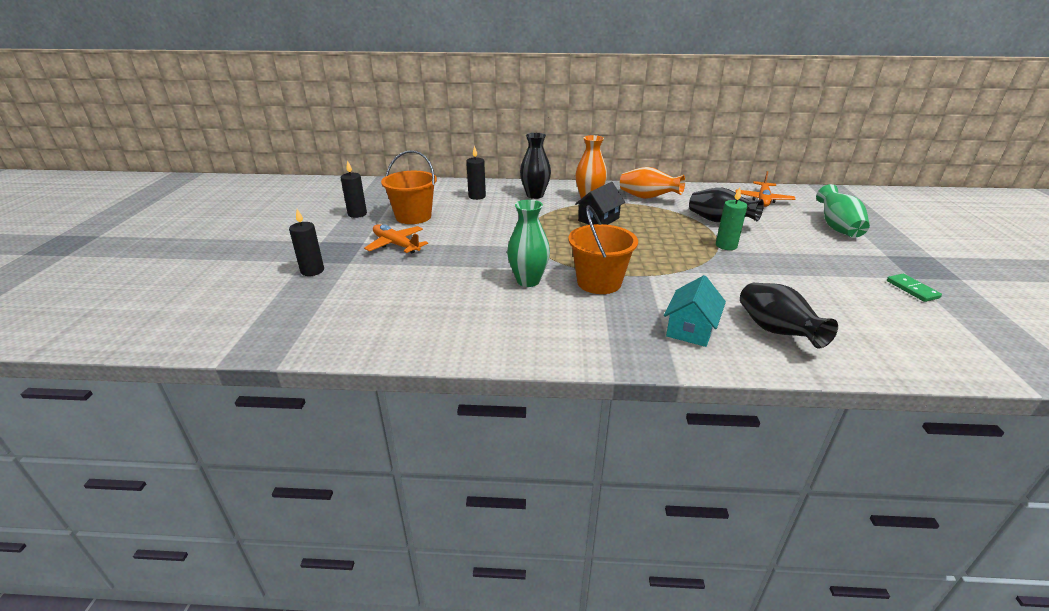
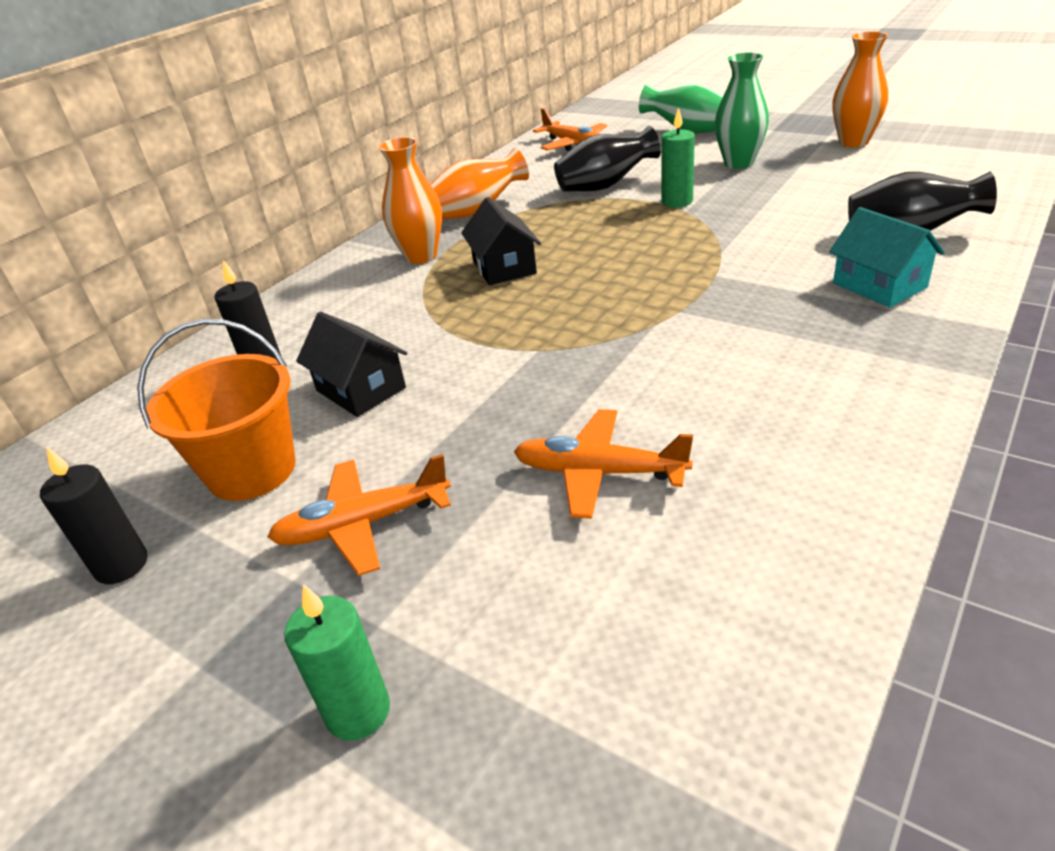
camera: 55 degrees left, 5 degrees up
(312, 271) = (358, 711): black candle -> green candle
(453, 282) = (600, 473): none -> orange plane
(474, 219) = (360, 389): none -> black house
(528, 281) = (657, 384): green vase -> green vase (739, 163)
(535, 195) = (342, 301): black vase -> none
(599, 282) = (709, 319): orange bucket -> none
(912, 289) = (853, 142): green domino -> orange vase

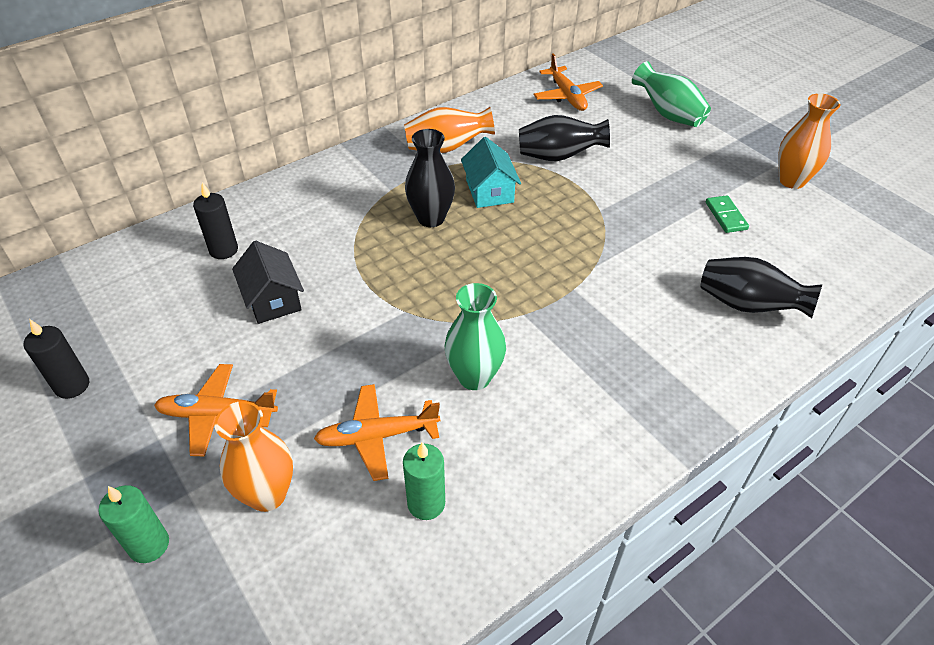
camera: 15 degrees right, 10 degrees up
(252, 470) = (175, 342): orange bucket -> none
(421, 256) = (380, 182): orange vase -> orange vase (267, 494)
(504, 267) = (431, 218): black house -> black vase
(600, 473) = (377, 436): orange plane -> orange plane turned 45 degrees counterclockwise
(677, 201) = (601, 196): green candle -> green candle (426, 503)
(739, 163) = (680, 170): green vase -> green vase (474, 377)
(817, 181) = (726, 216): none -> green domino
(879, 285) = (683, 349): turquoise house -> turquoise house (489, 191)

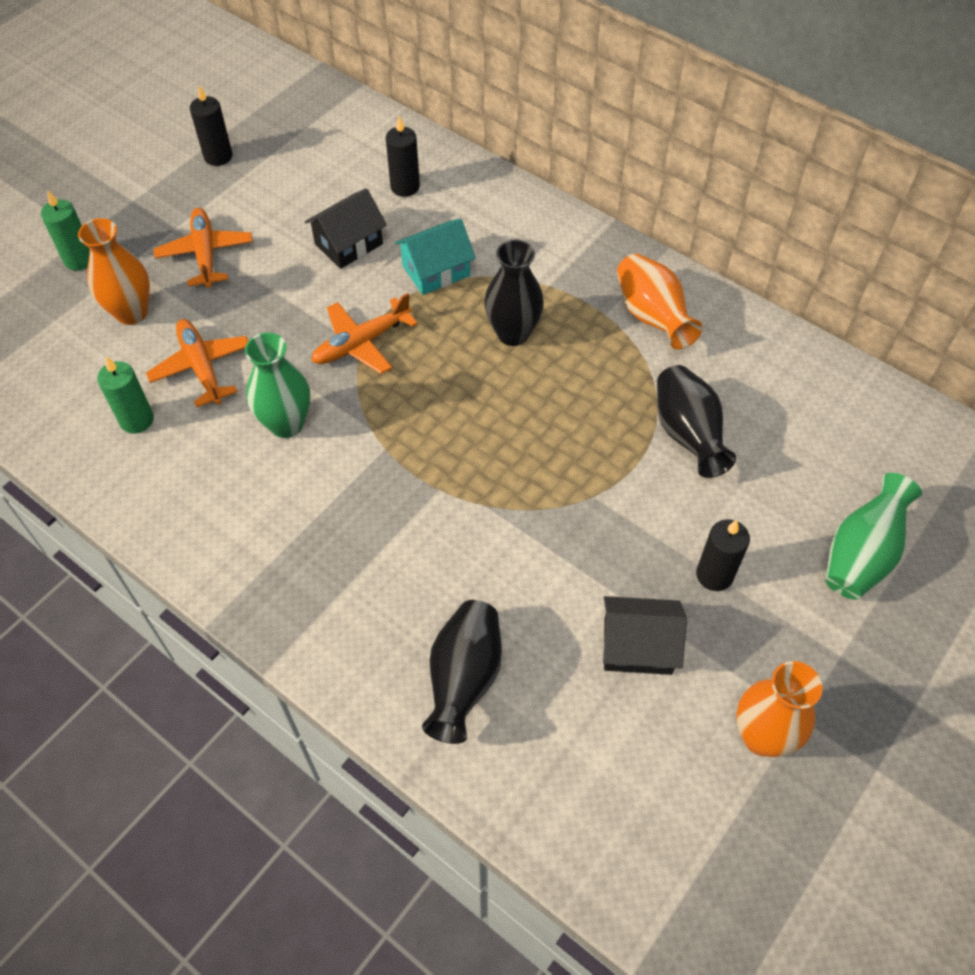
camera: 75 degrees right, 10 degrees up
(489, 191) = (584, 376): turquoise house -> turquoise house (436, 271)
(566, 96) = (841, 421): orange plane -> orange plane (362, 343)
(674, 171) = (714, 575): none -> black candle
(726, 216) = (637, 646): green domino -> black house

